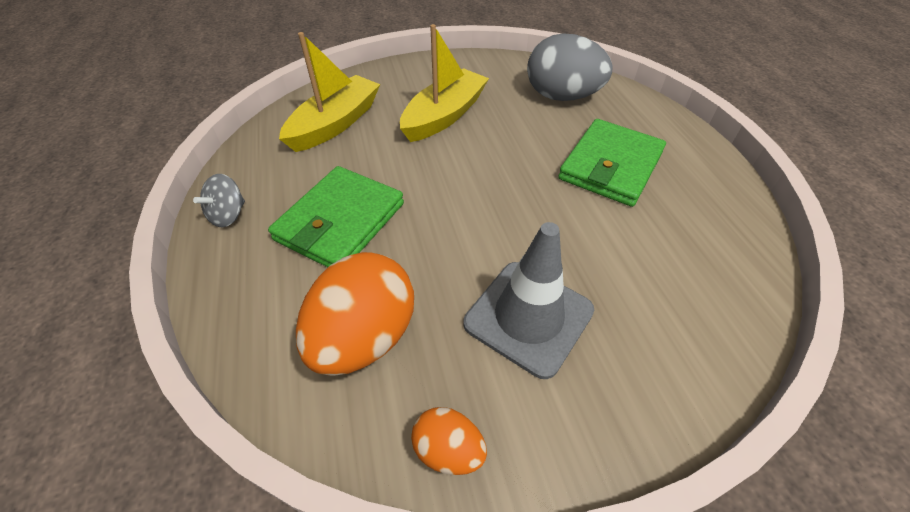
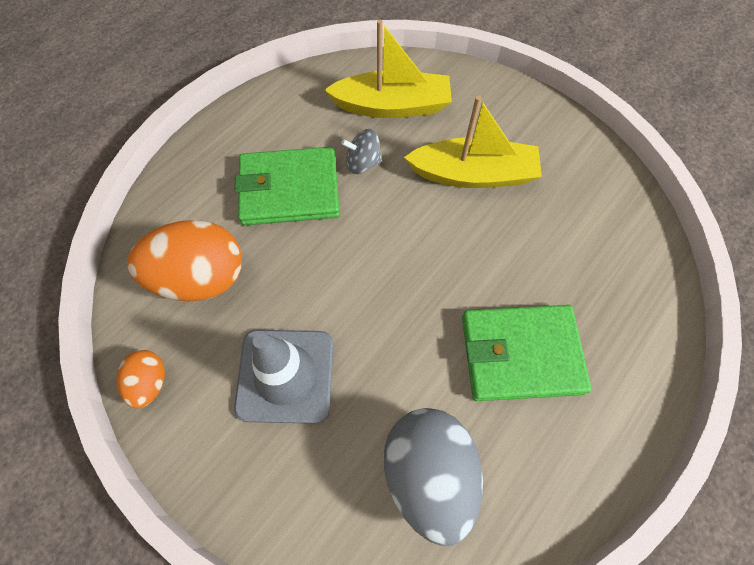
camera: 55 degrees right, 15 degrees up
(228, 215) = (246, 120): grey spinning top -> grey spinning top (363, 163)
(562, 96) = (598, 254): grey egg -> grey egg (428, 474)

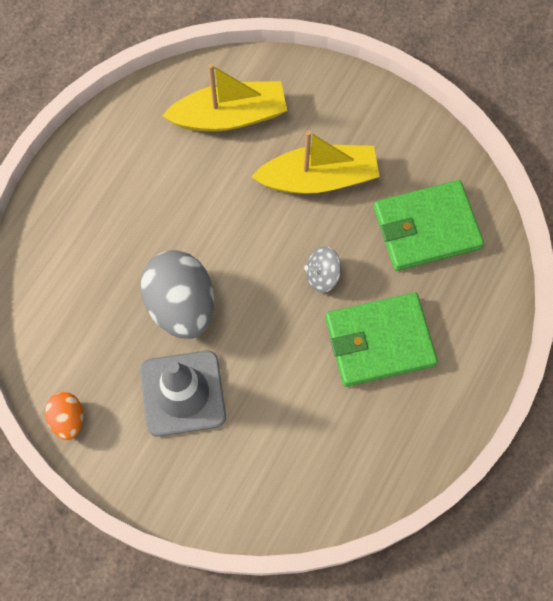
camera: 10 degrees left, 5 degrees up
(200, 278) = (86, 321): orange egg -> none
(289, 189) = (147, 222): green wallet -> green wallet (426, 228)
(363, 163) = (212, 183): grey spinning top -> grey spinning top (322, 275)
(428, 474) = (315, 450): grey egg -> grey egg (181, 305)

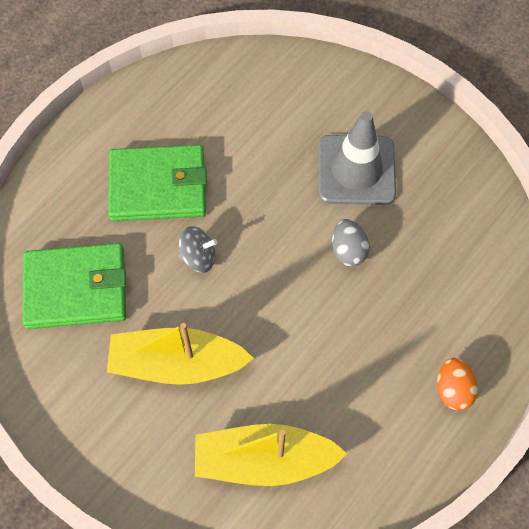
camera: 170 degrees left, 5 degrees down
(68, 419) = (467, 165): orange egg -> orange egg (453, 390)
(181, 305) = (348, 251): grey egg -> grey egg, size x0.51

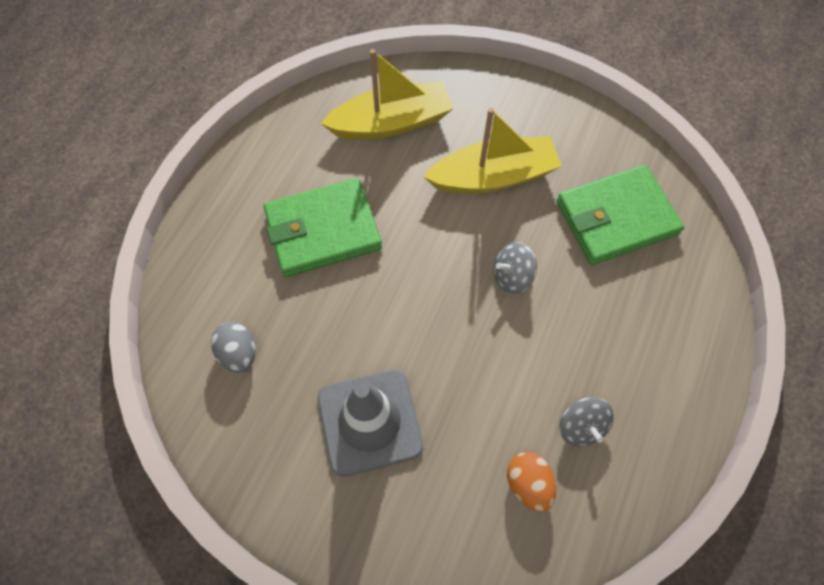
camera: 165 degrees right, 0 degrees up
(158, 186) = (586, 343): green wallet -> green wallet (323, 230)
(191, 128) = (581, 426): none -> grey spinning top
(348, 251) = (358, 321): grey egg -> grey egg (239, 353)
(453, 390) = (234, 213): orange egg -> orange egg (528, 484)

